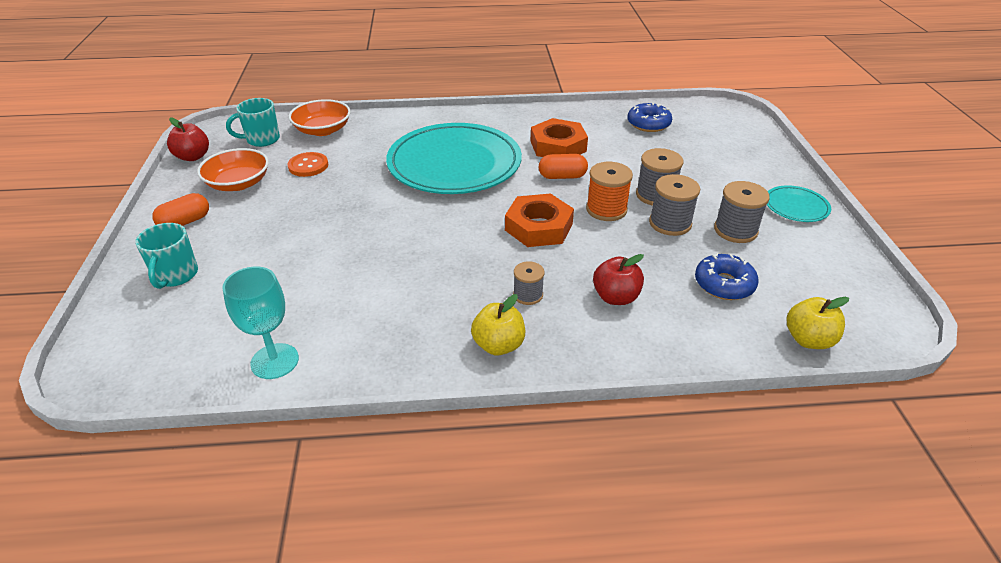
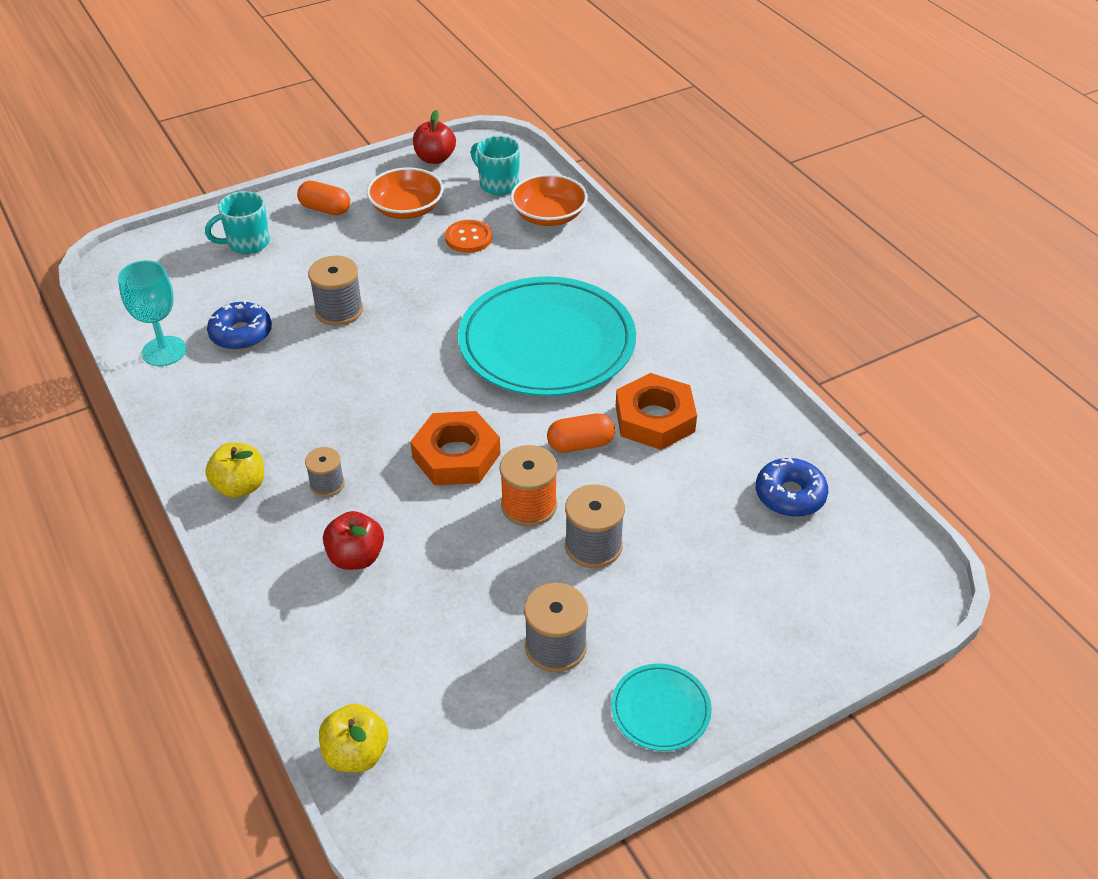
camera: 65 degrees right, 5 degrees up
(562, 176) = (580, 444): orange capsule -> orange capsule turned 75 degrees counterclockwise
(670, 223) = (533, 575): grey spool -> grey spool (339, 310)
(724, 284) = (428, 653): blue donut -> blue donut (241, 334)

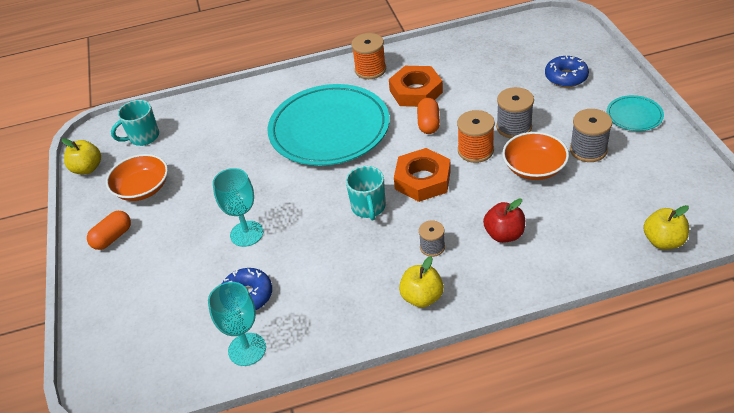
camera: 70 degrees left, 0 degrees up
(247, 243) = (129, 290): turquoise mug -> turquoise mug (368, 207)
(339, 310) = (246, 234): grey spool -> turquoise goblet
(435, 158) = (87, 168): red apple -> yellow apple
(468, 238) = (198, 157): orange button -> none
(549, 215) = (195, 115): orange bowl -> orange bowl (534, 167)
(694, 360) = (370, 70): none -> orange spool
(790, 495) = (490, 51): blue donut -> blue donut (566, 77)

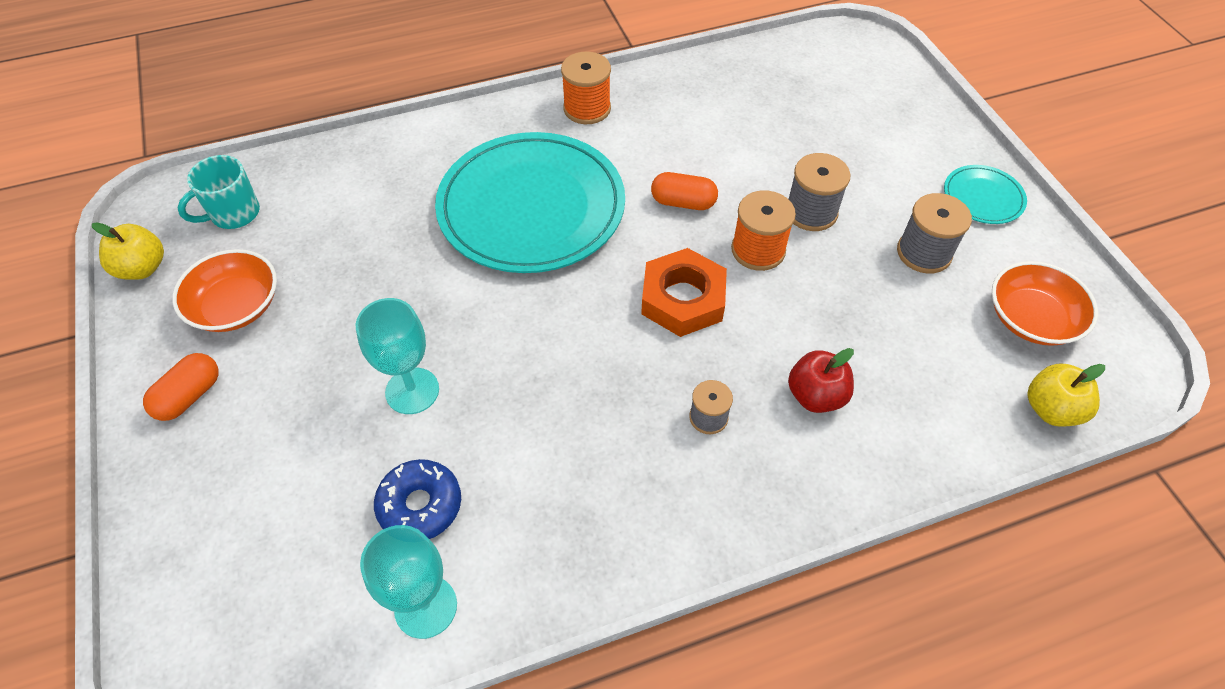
camera: 10 degrees left, 10 degrees up
(368, 207) = (603, 346): turquoise mug -> none
(416, 91) = (659, 147): orange nut -> none
(422, 297) = (700, 508): yellow apple -> none
(428, 124) = (683, 202): orange capsule -> orange capsule turned 75 degrees counterclockwise
(534, 167) = (848, 281): orange bowl -> orange bowl (1031, 319)
(566, 77) = (877, 131): blue donut -> none

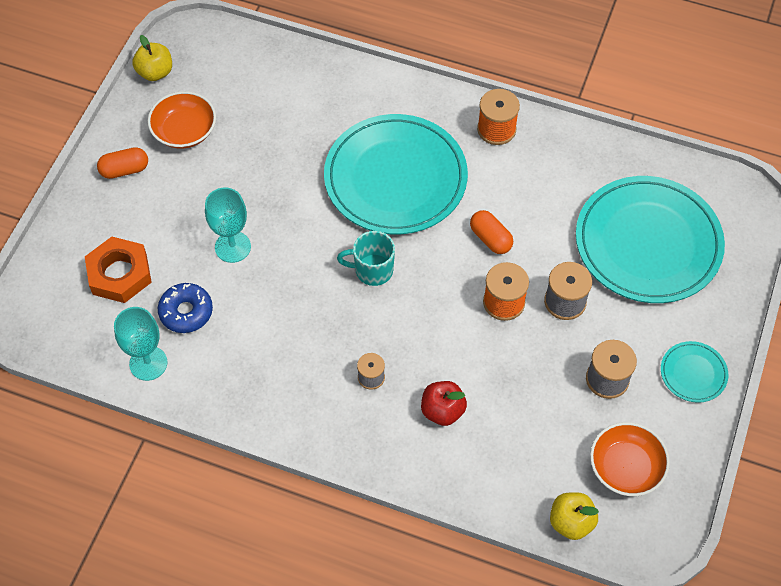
camera: 40 degrees right, 5 degrees up
(234, 214) = (227, 67): turquoise mug -> turquoise mug (372, 270)
(683, 299) = (427, 300): orange nut -> orange nut (119, 274)
(822, 119) = (648, 243): none -> turquoise plate

